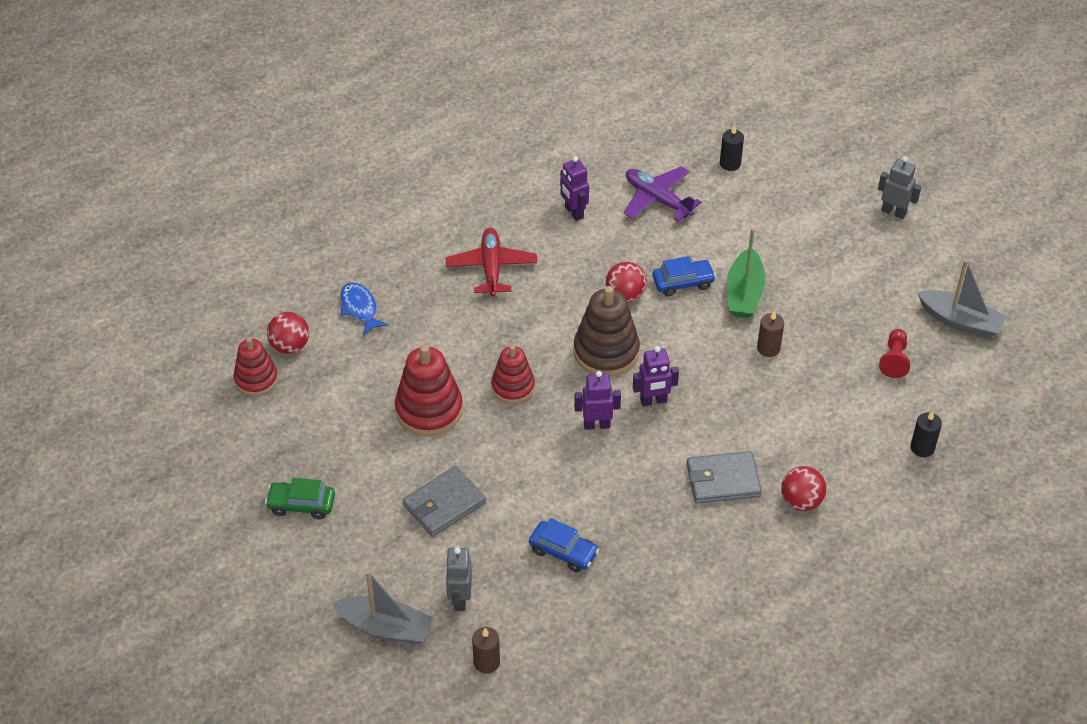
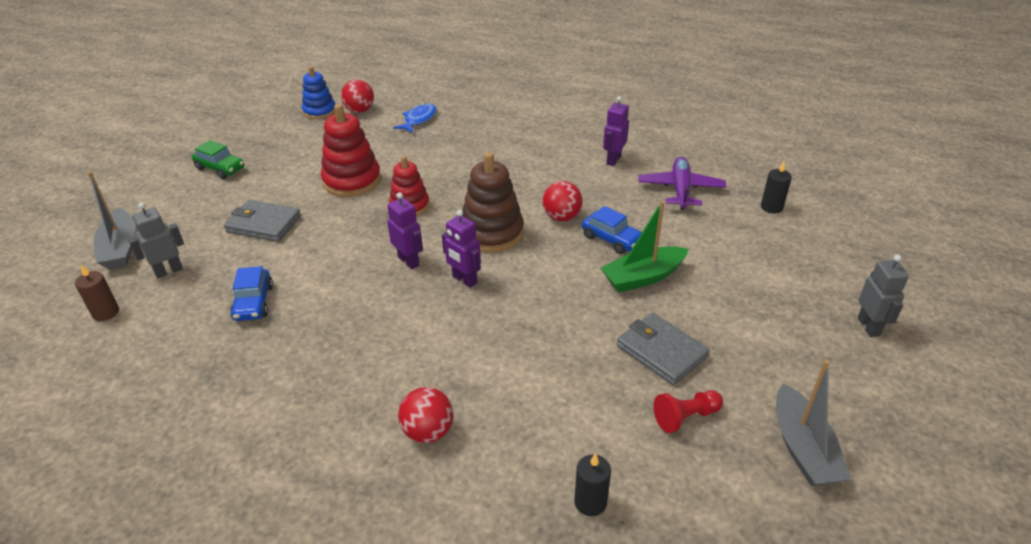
camera: 55 degrees right, 10 degrees down
(256, 379) = (319, 111): red stacking toy -> blue stacking toy
(301, 505) = (220, 168): green car -> green car turned 150 degrees clockwise
(491, 268) = (515, 150): red plane -> none
(723, 480) = (409, 362): grey wallet -> grey wallet (661, 351)
(768, 348) = (597, 320): brown candle -> none

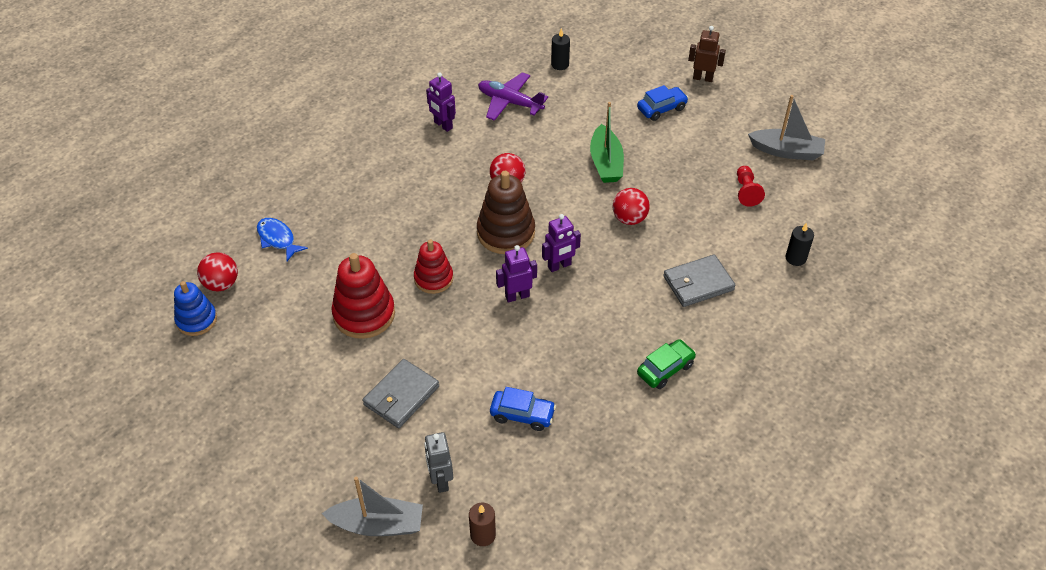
camera: 70 degrees left, 10 degrees up
(220, 168) = (267, 426): green car -> green car (665, 369)
(428, 431) = (713, 324): red ball -> red ball (629, 219)
(611, 239) = (552, 164): blue car -> blue car (661, 109)
(661, 351) = (685, 181): grey wallet -> grey wallet (698, 283)
(869, 326) = (703, 78): grey robot -> brown robot

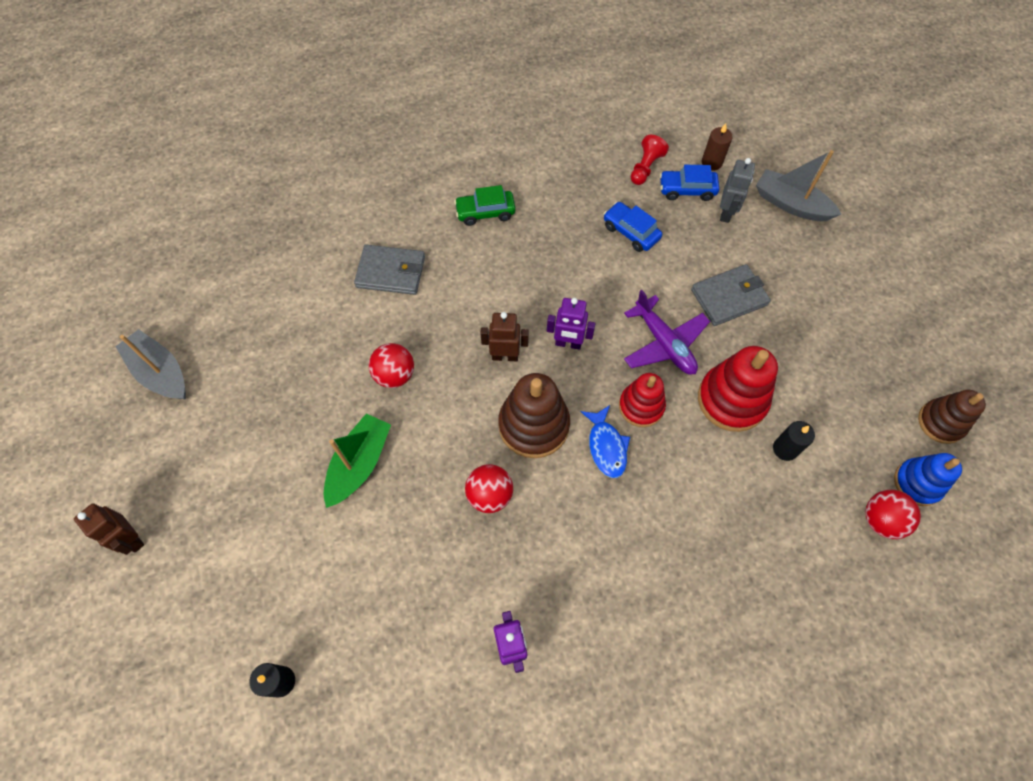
camera: 150 degrees left, 15 degrees up
(182, 373) = (941, 422): none -> brown stacking toy
(277, 239) = (798, 555): blue fish -> blue fish (606, 447)
(510, 102) = (399, 640): purple plane -> purple plane (664, 343)
(559, 266) = (505, 356): purple robot -> brown robot
(661, 109) = (227, 514): blue car -> blue car (687, 190)
(746, 192) = (252, 345): red pawn -> red pawn (645, 167)
(795, 258) = (282, 252): black candle -> black candle (785, 449)

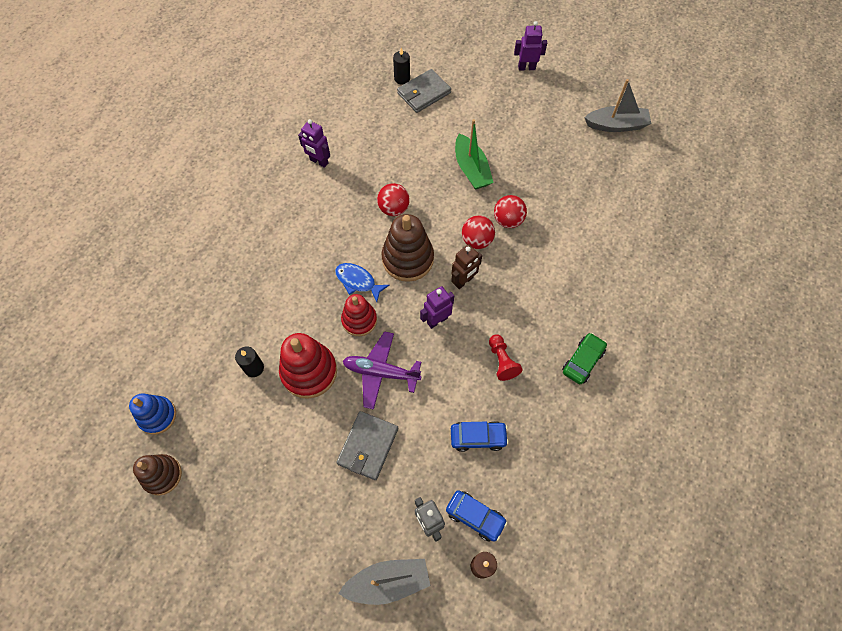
camera: 135 degrees right, 0 degrees up
(131, 539) = (526, 67): brown robot -> purple robot
(391, 272) = (584, 270): grey wallet -> grey wallet (424, 93)
(645, 167) = (523, 508): red pawn -> red pawn (502, 361)
(687, 190) = (475, 517): blue car -> blue car turned 75 degrees clockwise
(881, 520) = (169, 372): red ball -> red ball (477, 240)

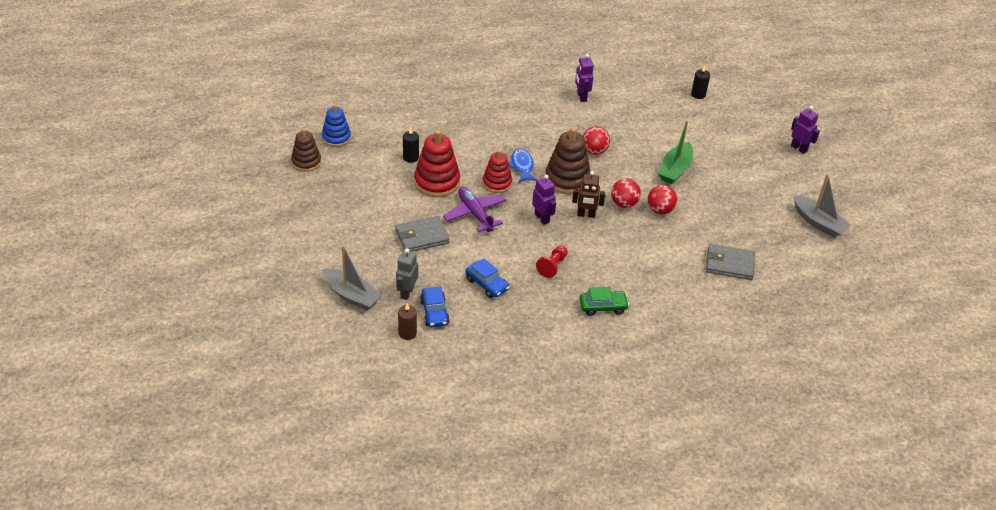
camera: 45 degrees right, 20 degrees down
(424, 93) = (702, 111): grey wallet -> grey wallet (729, 264)
(437, 320) = (542, 218): purple robot -> purple robot turned 45 degrees clockwise

